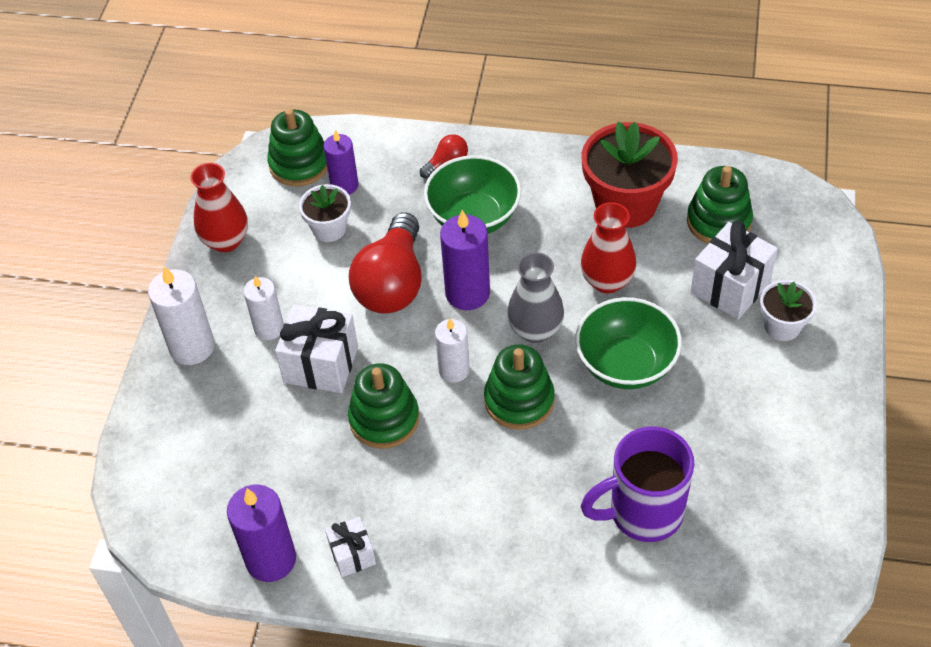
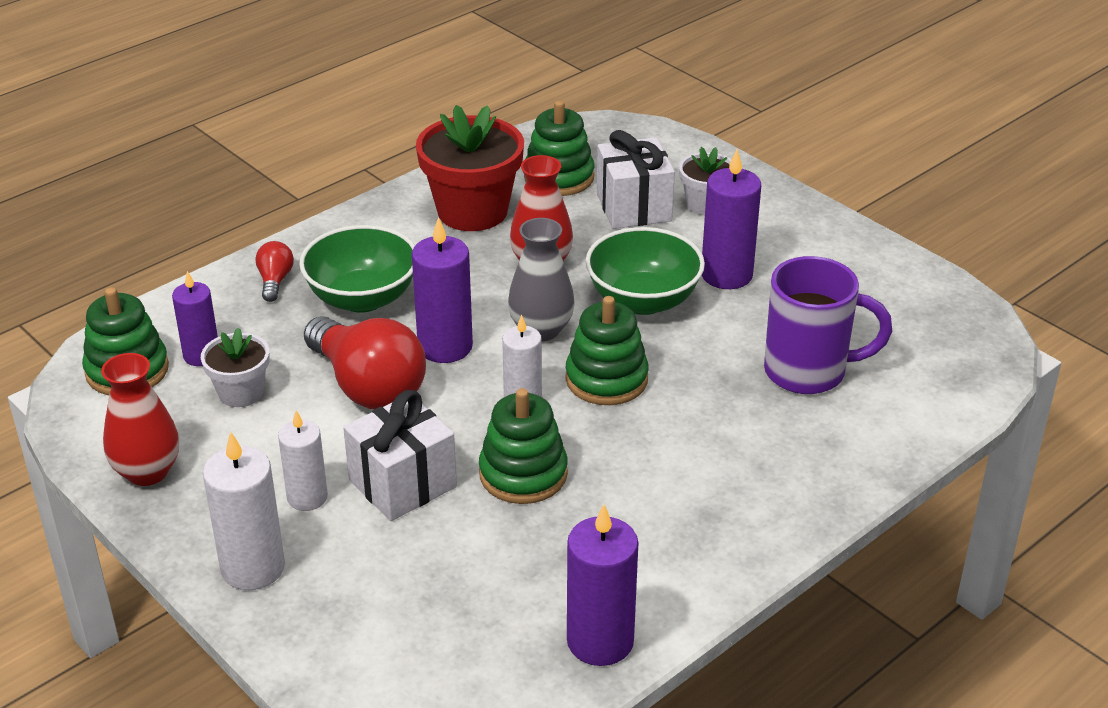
camera: 55 degrees left, 15 degrees down
(352, 555) = (658, 577): white gift -> none
(643, 513) = (808, 372): purple mug -> purple mug turned 105 degrees counterclockwise
(708, 393) = (726, 275): none -> purple candle

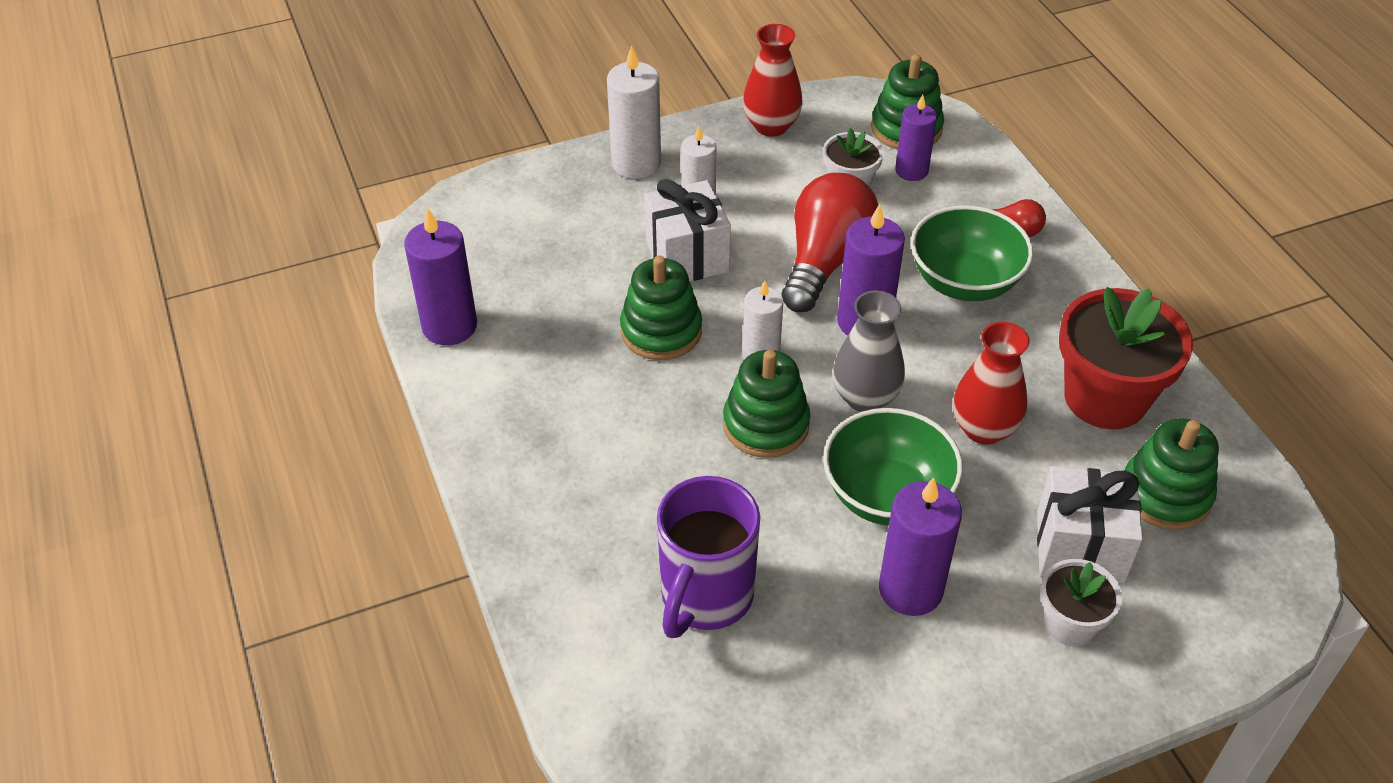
camera: 110 degrees right, 10 degrees up
(368, 386) = (825, 260): red light bulb -> red light bulb turned 135 degrees clockwise

